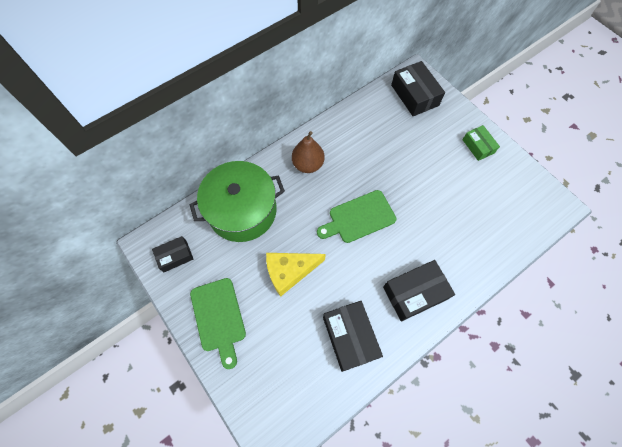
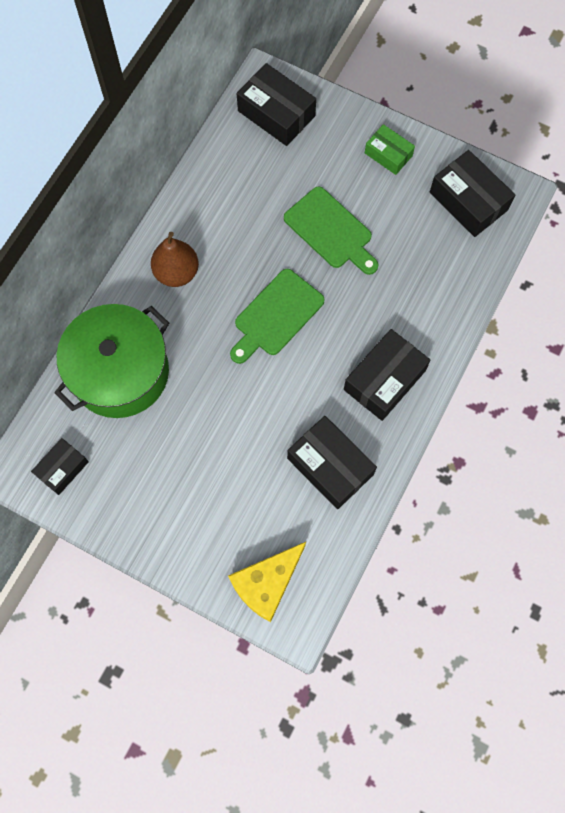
camera: 25 degrees left, 5 degrees up
(218, 317) = (159, 516): green cutting board -> green cutting board (330, 231)
(290, 272) = (220, 422): yellow cheese -> yellow cheese (267, 583)
(522, 197) = (468, 201): none -> black box

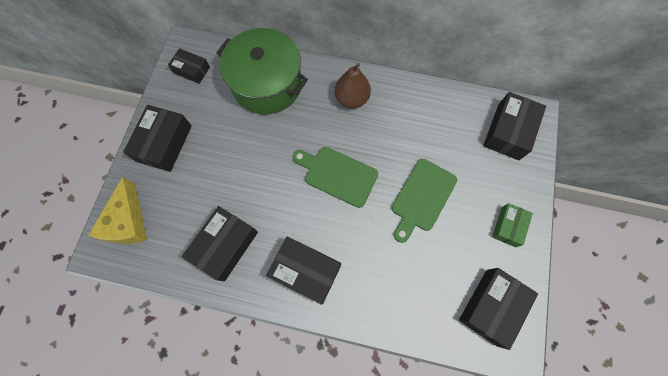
camera: 75 degrees right, 0 degrees up
(167, 522) = (164, 143): none -> black box
(267, 583) = (128, 222): yellow cheese -> yellow cheese turned 120 degrees counterclockwise

